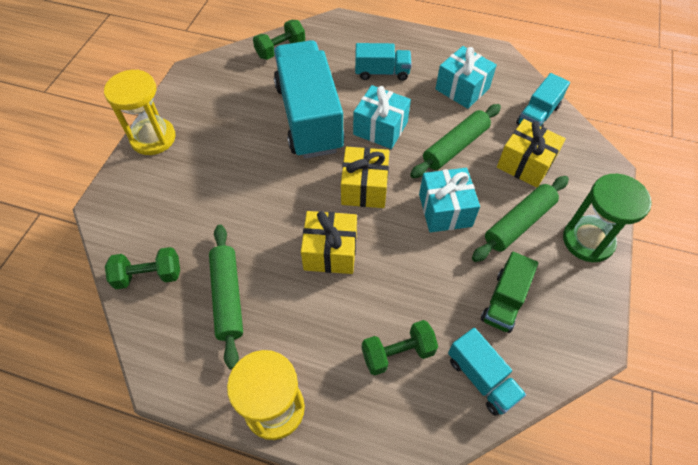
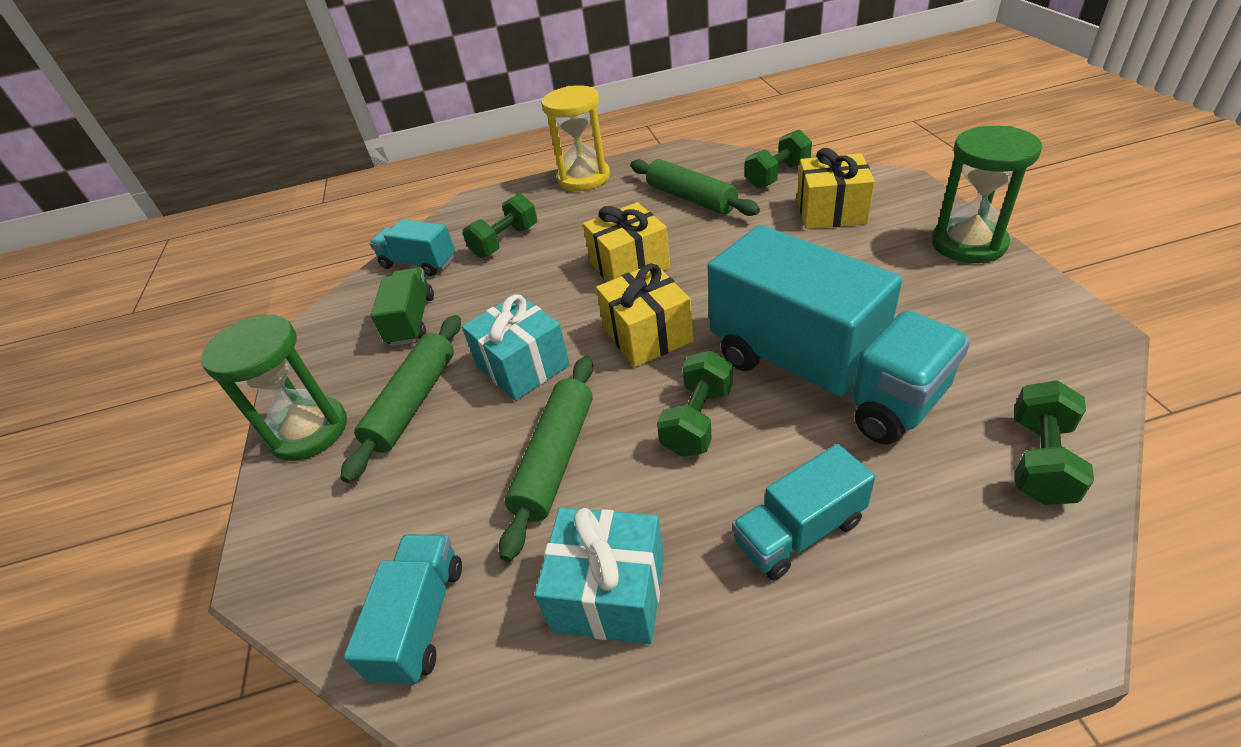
camera: 155 degrees right, 15 degrees down
(153, 138) = (968, 244): yellow hourglass -> green hourglass
(380, 128) = (697, 420): turquoise gift -> green dumbbell
(525, 164) = (424, 494): yellow gift -> yellow gift (831, 211)

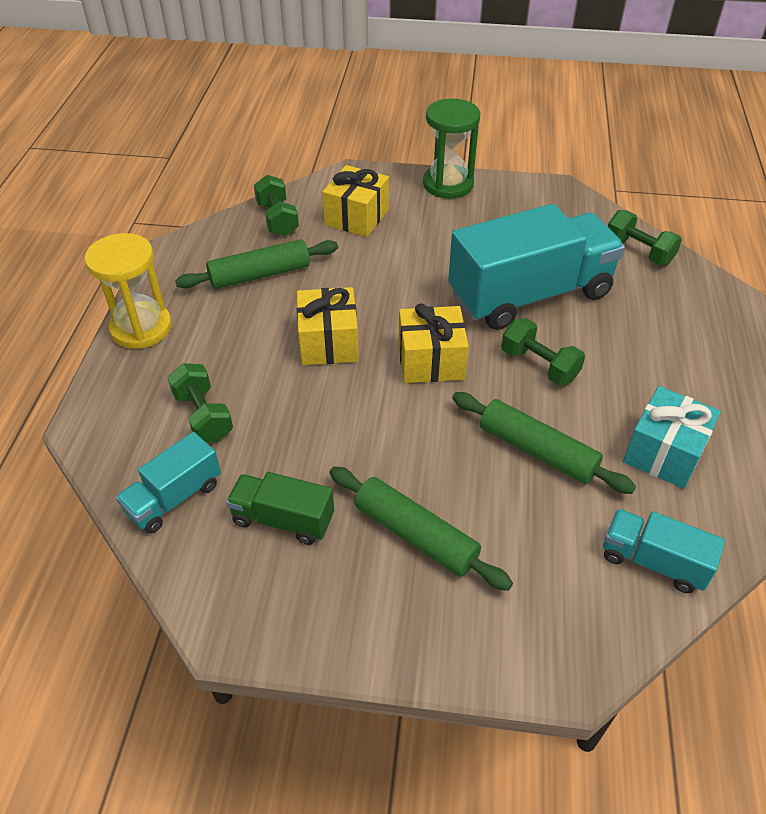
camera: 75 degrees left, 5 degrees up
(309, 431) = (404, 631): green hourglass -> none
(523, 366) = (417, 446): turquoise gift -> none
(799, 531) = (649, 355): turquoise truck -> none

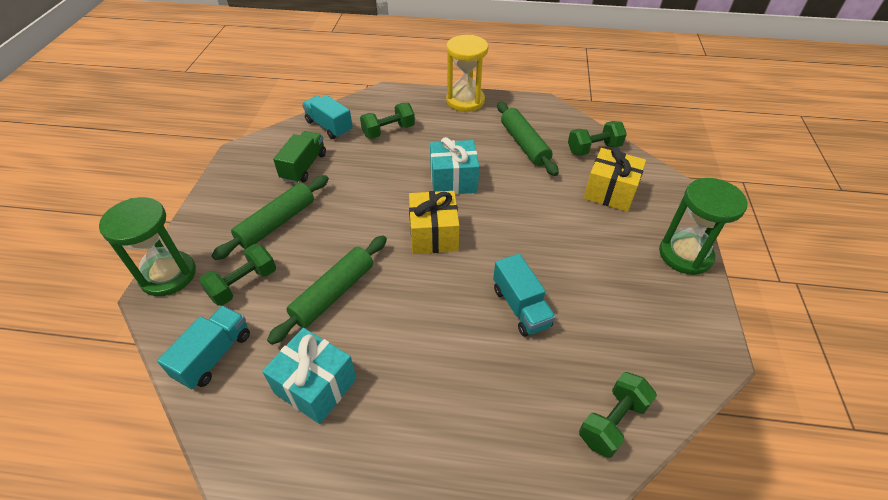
camera: 90 degrees right, 0 degrees up
(328, 342) = (453, 180): yellow gift -> turquoise gift
(530, 295) = (521, 307): turquoise truck -> turquoise truck, size x0.48
(534, 662) = (168, 275): none -> green hourglass
(539, 365) = (427, 305): green dumbbell -> green dumbbell (243, 284)

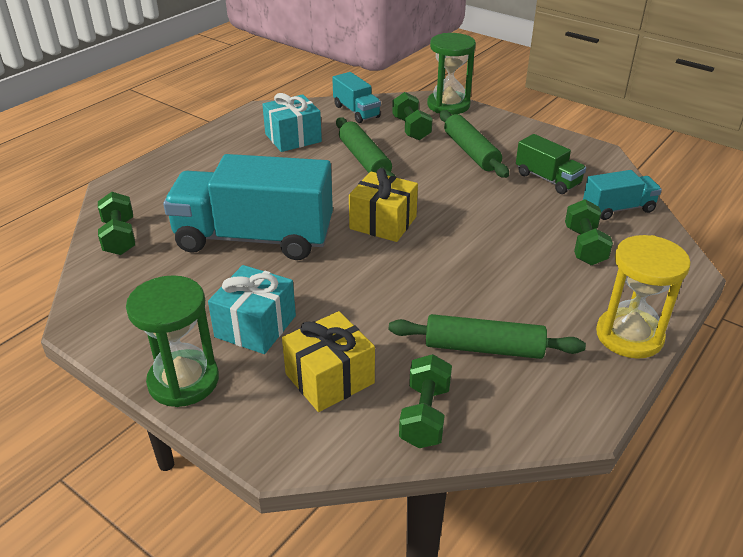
camera: 120 degrees right, 10 degrees down
(453, 180) = (454, 262): turquoise gift -> turquoise gift (255, 326)
(521, 307) = (254, 238): turquoise truck -> turquoise truck, size x2.06

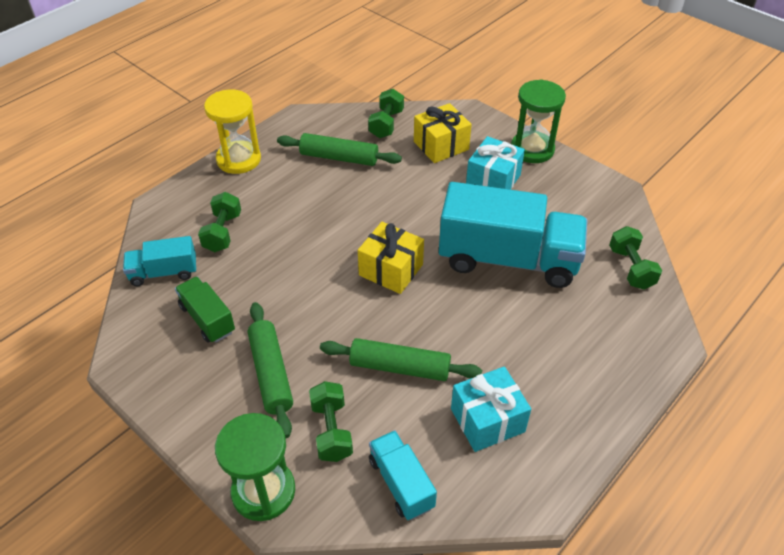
camera: 175 degrees left, 10 degrees up
(364, 160) = (399, 367): green rolling pin -> green rolling pin turned 60 degrees counterclockwise

